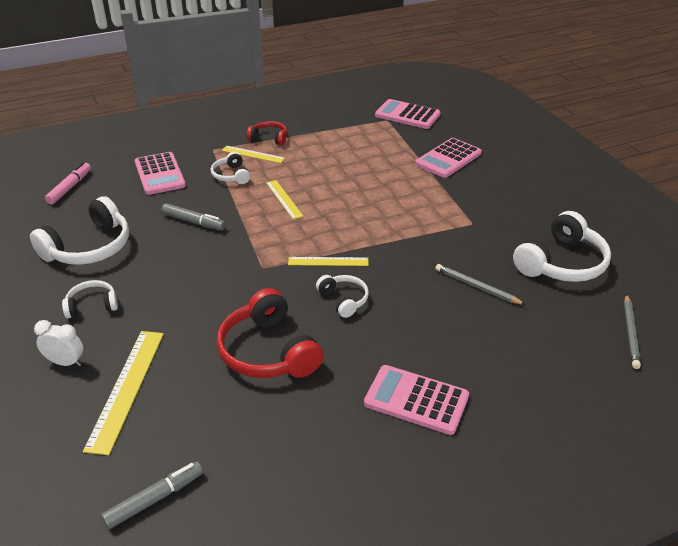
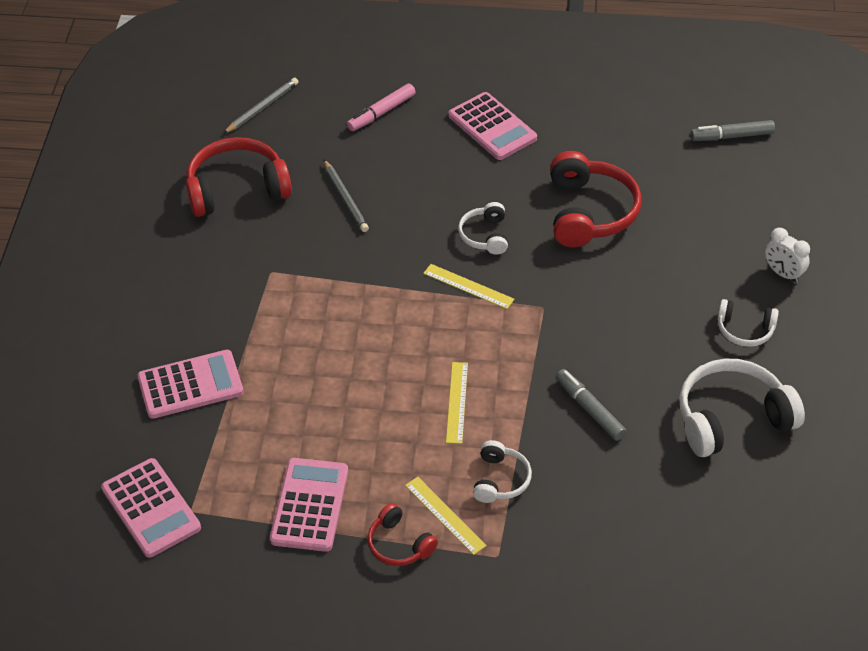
camera: 150 degrees left, 10 degrees up
(69, 188) = (737, 553): pink marker -> pink marker (382, 112)
(126, 388) = (731, 227): yellow ruler -> none
(160, 174) = (599, 527): pink calculator -> pink calculator (309, 505)
(562, 263) = (237, 189): white headphones -> red headphones

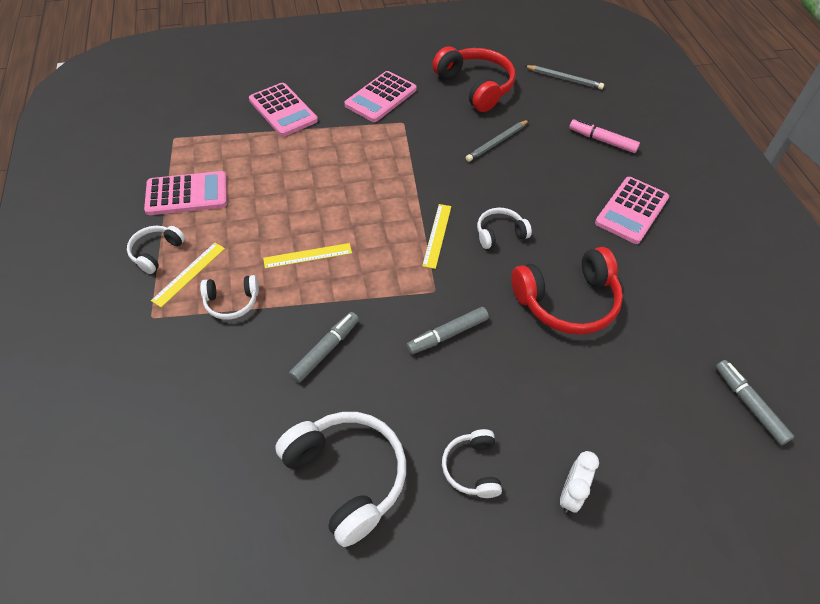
camera: 70 degrees right, 5 degrees up
(151, 508) = (173, 119): pink calculator -> pink calculator (381, 97)
(399, 544) = (156, 252): red headphones -> white headphones
(600, 310) = (448, 334): none -> grey marker

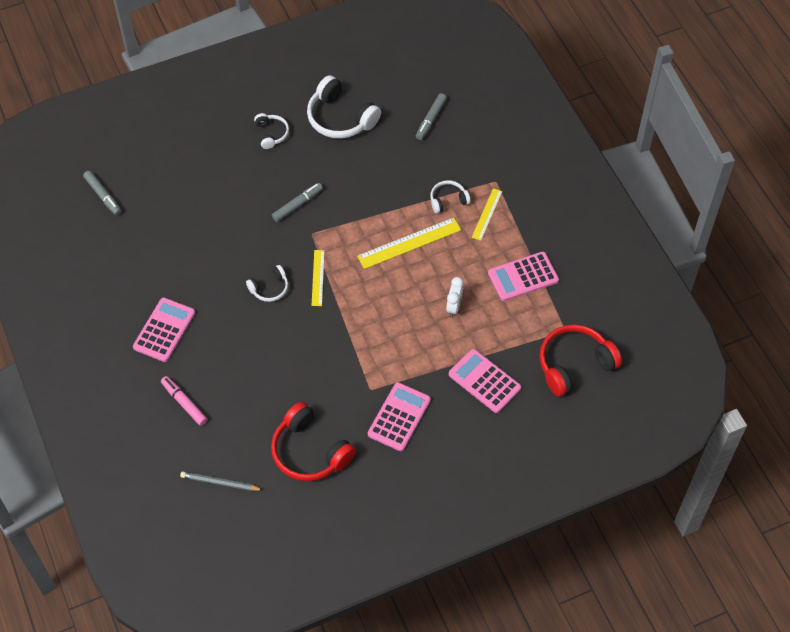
camera: 170 degrees right, 5 degrees up
(156, 252) = (518, 225): white headphones -> none
(308, 255) = (409, 243): yellow ruler -> yellow ruler, size x1.66
(325, 350) = (374, 181): grey marker -> grey marker (431, 119)
(497, 142) = (281, 381): grey pencil -> none
(567, 301) = (217, 242): red headphones -> red headphones (574, 364)
(570, 494) = (215, 131): white clock -> white clock (454, 307)
(602, 141) = (184, 403): pink marker -> pink marker turned 150 degrees counterclockwise

